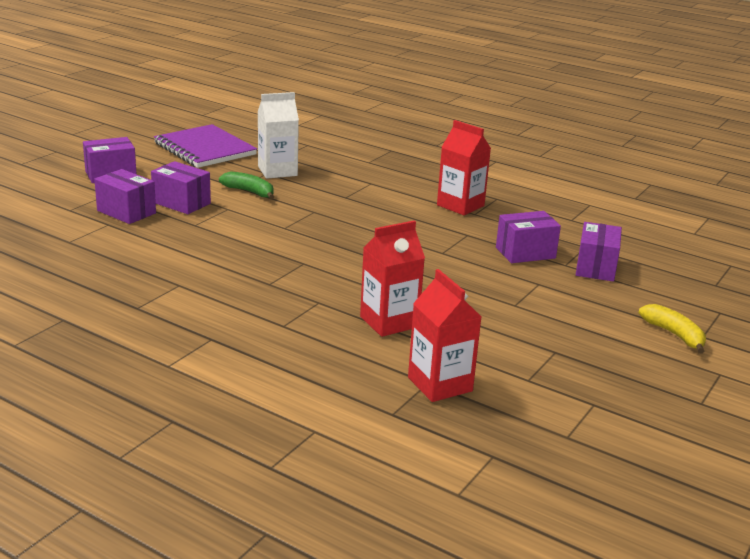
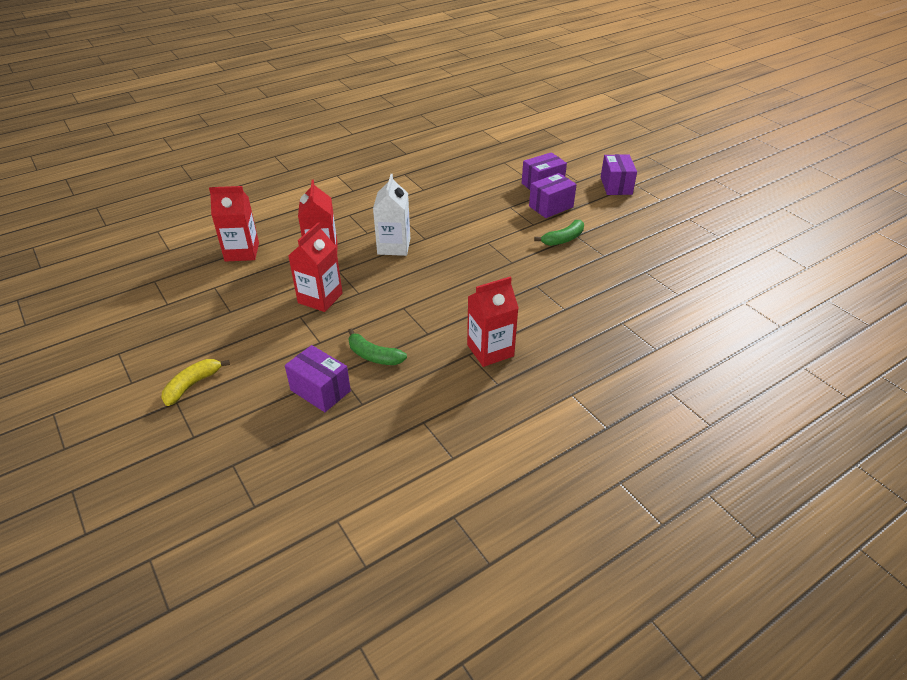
camera: 115 degrees right, 15 degrees up
(205, 149) = (670, 233): purple notebook -> none
(277, 171) = (607, 261): white carton -> white carton (394, 246)
(474, 300) = (320, 298): none -> red carton
(525, 253) = (374, 356): purple box -> green banana
(674, 334) = (192, 385): yellow banana -> yellow banana turned 135 degrees clockwise

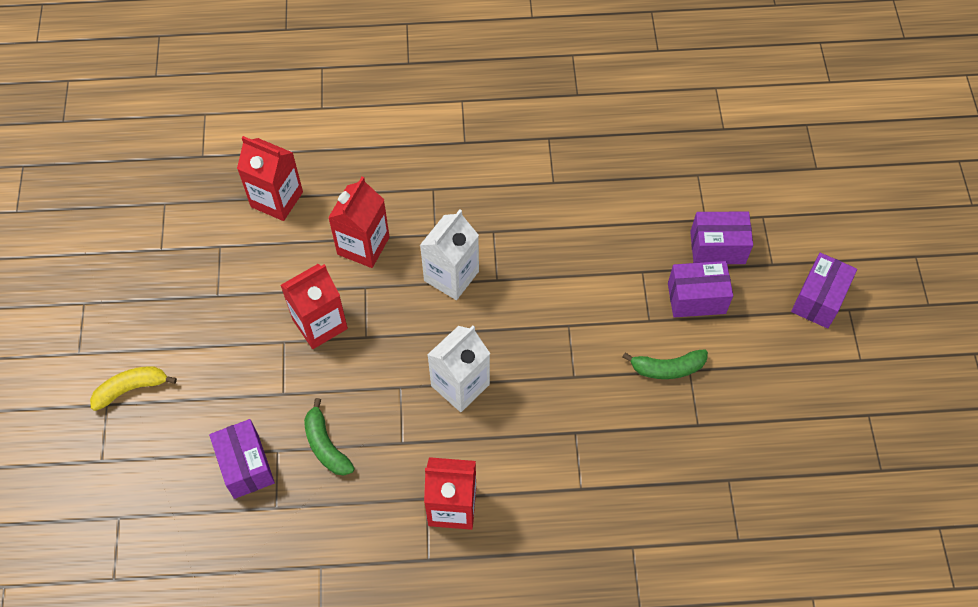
camera: 30 degrees right, 20 degrees up
(443, 292) = (460, 385): none -> white carton

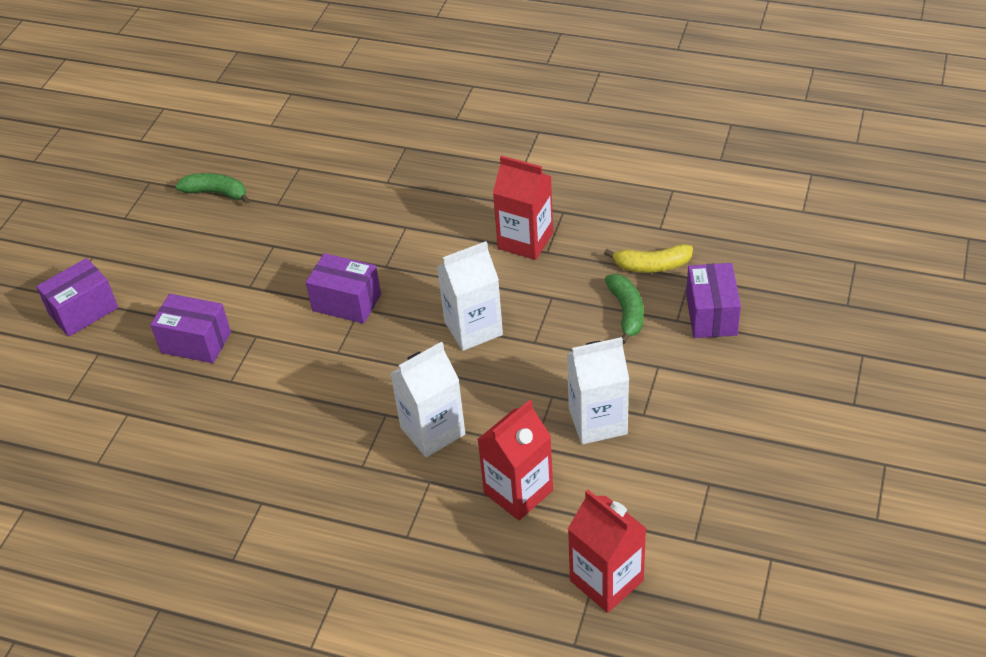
camera: 155 degrees left, 15 degrees down
(131, 389) = (824, 412): yellow banana -> yellow banana (651, 266)
(320, 324) = (598, 421): red carton -> white carton
(667, 368) = (268, 293): green banana -> green banana (216, 193)
(717, 247) = (138, 382): purple box -> purple box (347, 302)

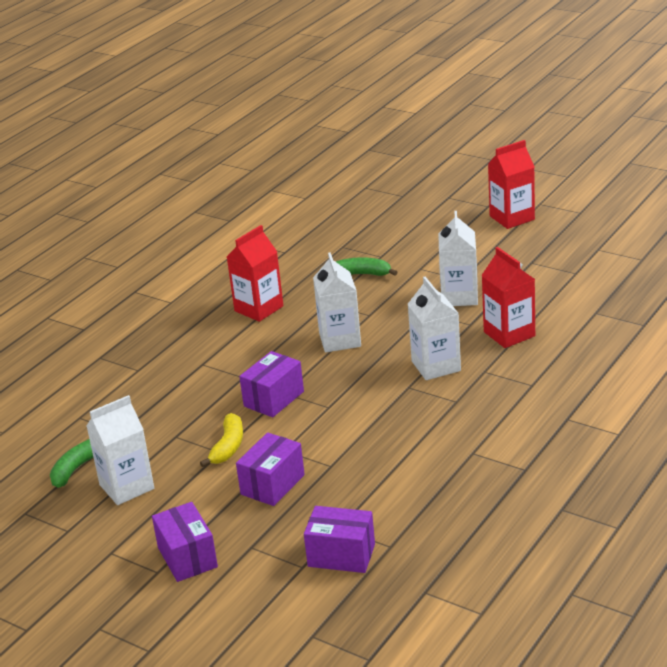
camera: 75 degrees left, 15 degrees down
(189, 236) = (127, 487): none -> white carton
(606, 580) = (596, 307): red carton -> red carton (512, 218)
(651, 266) = (321, 259): yellow banana -> yellow banana (228, 447)
(711, 315) = (383, 243): purple box -> purple box (341, 555)

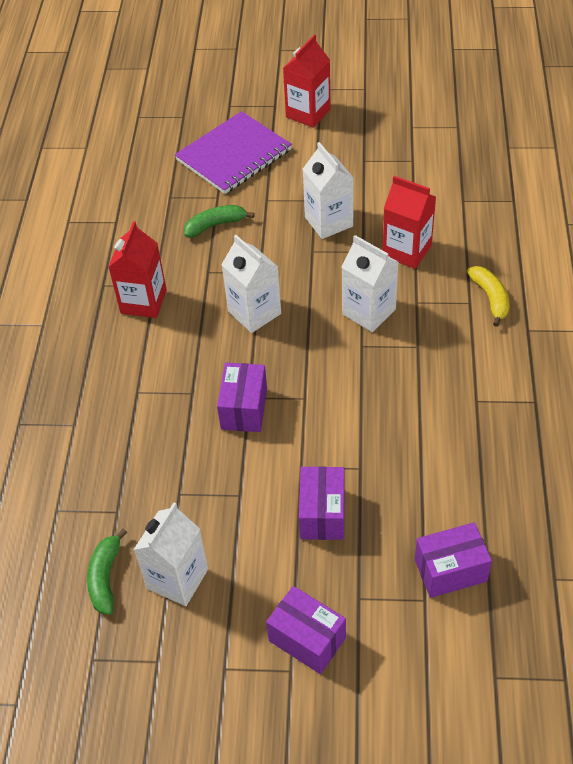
camera: 30 degrees left, 20 degrees up
(228, 447) = (243, 485): yellow banana -> yellow banana (490, 298)
(420, 231) = (234, 155): none -> purple notebook

